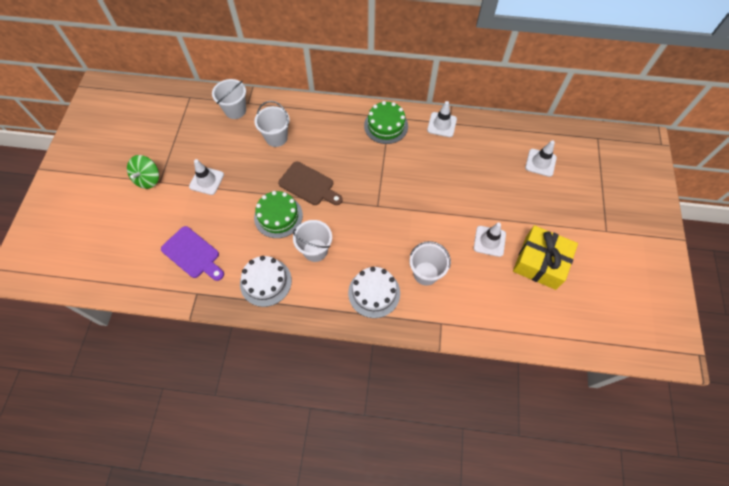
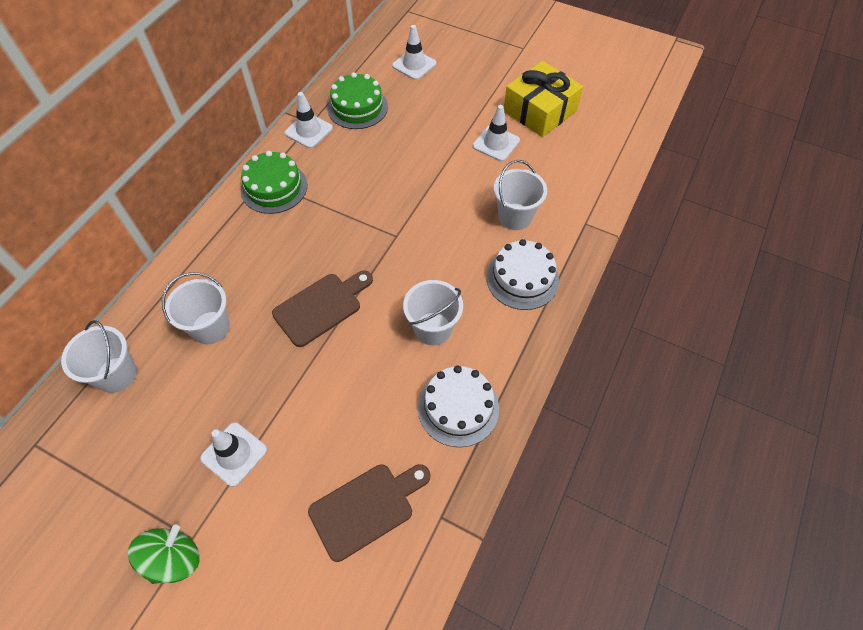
camera: 70 degrees left, 5 degrees down
(148, 179) = (174, 559): green spinning top -> green spinning top turned 90 degrees counterclockwise
(193, 254) = (367, 508): purple cutting board -> brown cutting board
(278, 216) = (355, 362): green cake -> green cake (357, 107)

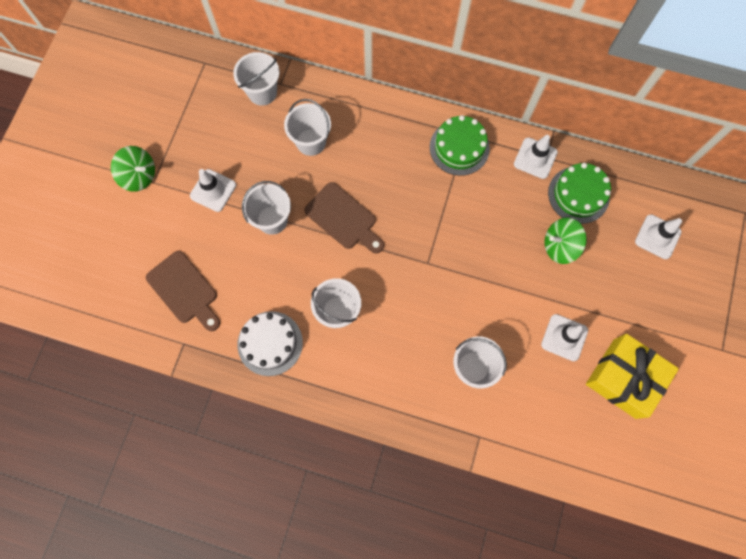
camera: 80 degrees right, 15 degrees up
(299, 385) = (272, 220): none -> white bucket
(405, 130) = (559, 246): none -> green spinning top
(522, 278) = (402, 381): white cake -> none

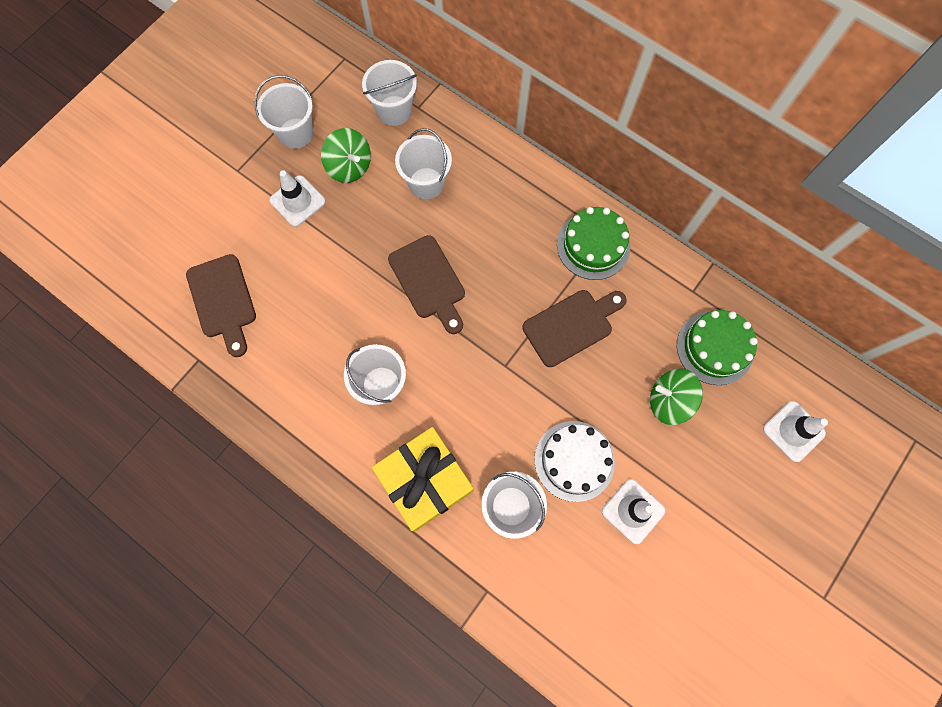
camera: 20 degrees right, 0 degrees up
(139, 176) = (225, 159): green spinning top -> green spinning top (349, 166)
(270, 343) = (292, 393): white cake -> white cake (574, 460)
(272, 220) = (349, 256): white bucket -> white bucket (296, 133)
(466, 215) = (572, 326): none -> brown cutting board
(535, 158) = (678, 287): white traffic cone -> none
(624, 378) = (688, 587): yellow gift -> yellow gift (425, 481)

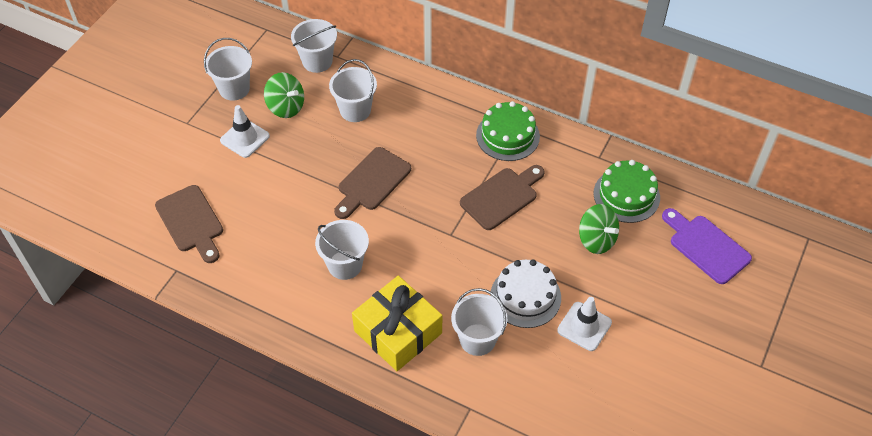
camera: 10 degrees left, 20 degrees down
(429, 281) = (371, 182): brown cutting board -> brown cutting board turned 75 degrees clockwise
(668, 400) = (596, 240): green spinning top -> green spinning top turned 135 degrees counterclockwise
(793, 431) = (706, 246): white traffic cone -> purple cutting board

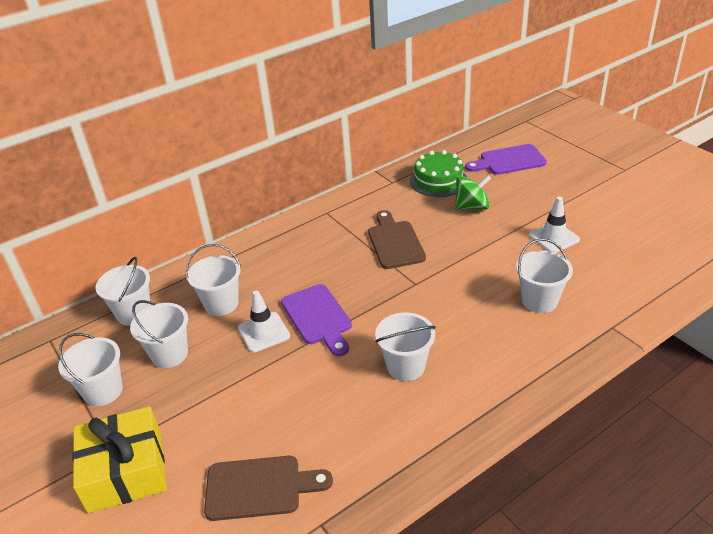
camera: 60 degrees left, 15 degrees down
(245, 138) = (180, 401): white traffic cone -> white traffic cone (264, 332)
(286, 107) = (169, 354): green spinning top -> white bucket
(371, 182) = (318, 317): brown cutting board -> purple cutting board
(398, 332) = (506, 350): yellow gift -> yellow gift (125, 471)
(507, 136) = (332, 220): green cake -> none
(525, 296) = (507, 259): white cake -> none

